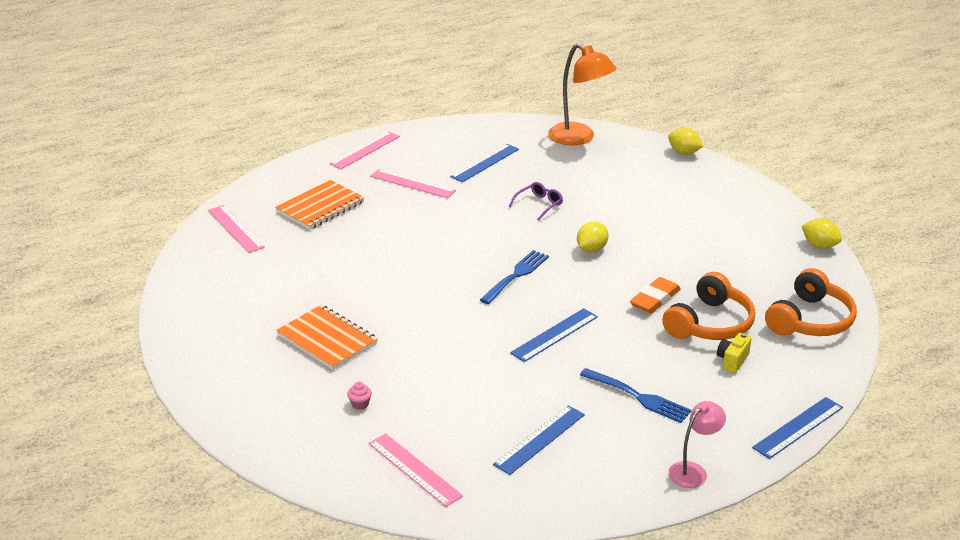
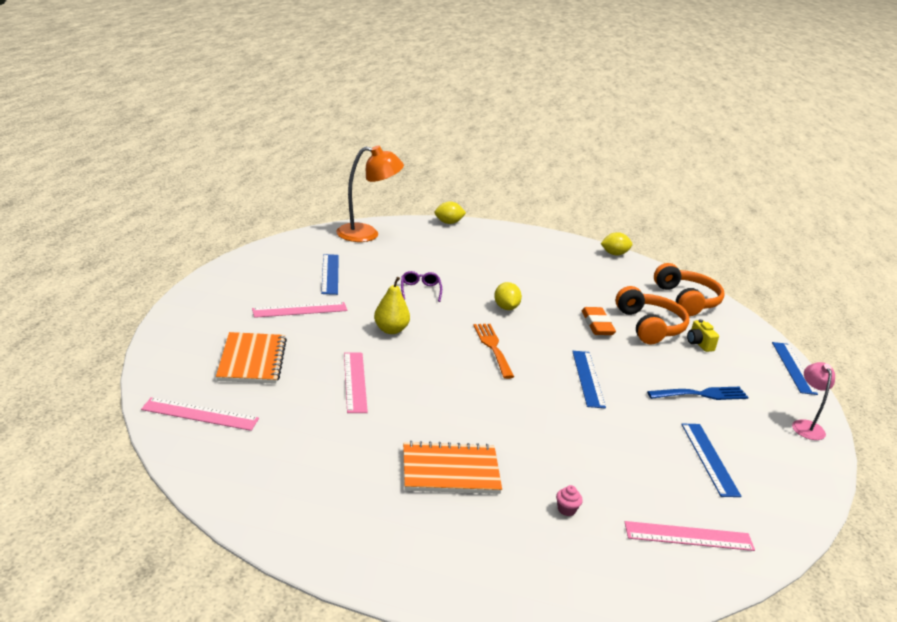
camera: 50 degrees left, 5 degrees down
(365, 150) = (212, 297): pink ruler -> pink ruler (354, 381)
(456, 227) = (391, 330): none -> yellow pear
(516, 276) = (493, 348): blue fork -> orange fork

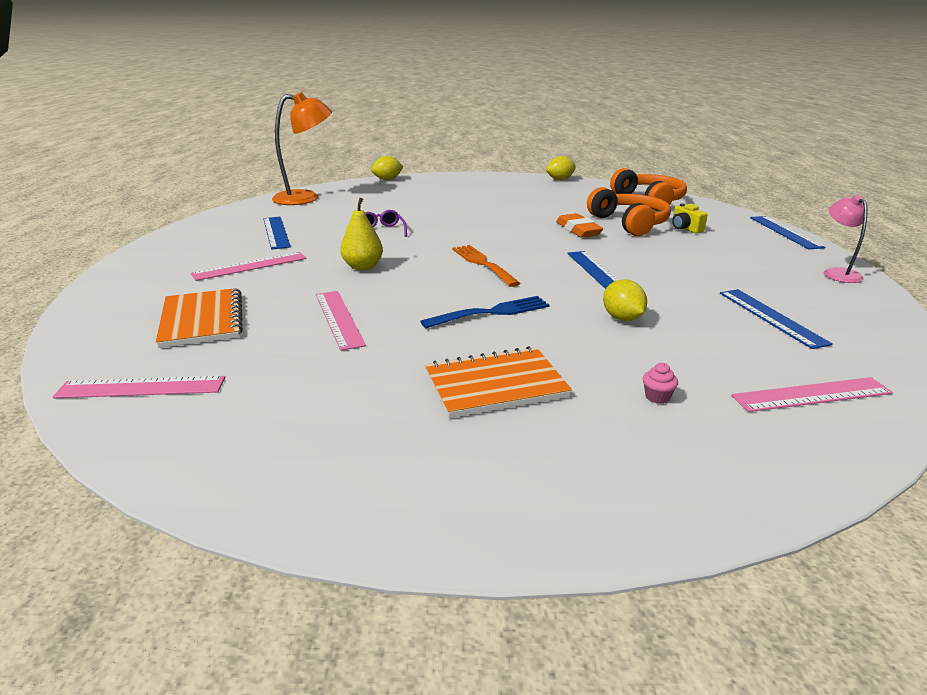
camera: 10 degrees left, 0 degrees up
(506, 308) = (478, 231): yellow lemon -> yellow lemon (622, 318)
(701, 395) = (718, 266): blue fork -> blue fork (490, 313)

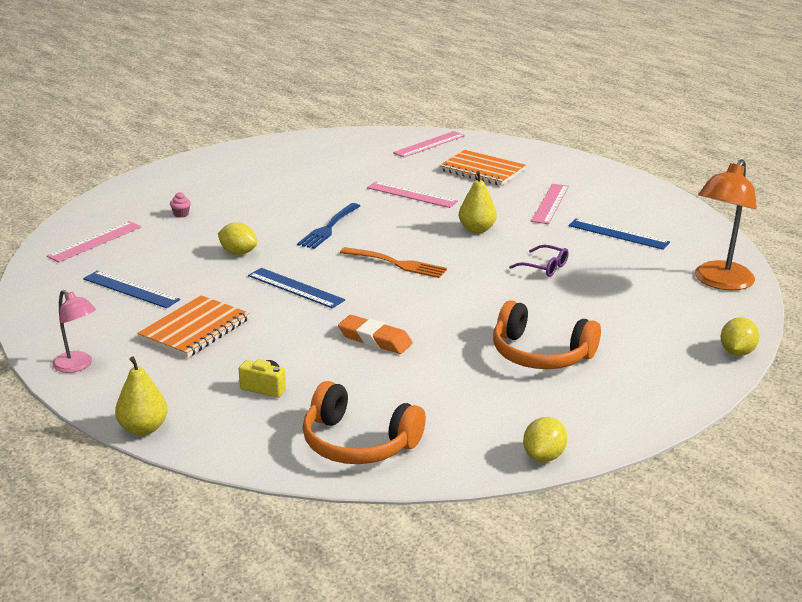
camera: 140 degrees right, 0 degrees up
(495, 385) = (270, 194): orange notebook -> orange notebook (195, 329)
(629, 223) = (334, 374): orange headphones -> orange headphones (540, 354)
(785, 232) = (143, 428): blue ruler -> yellow pear

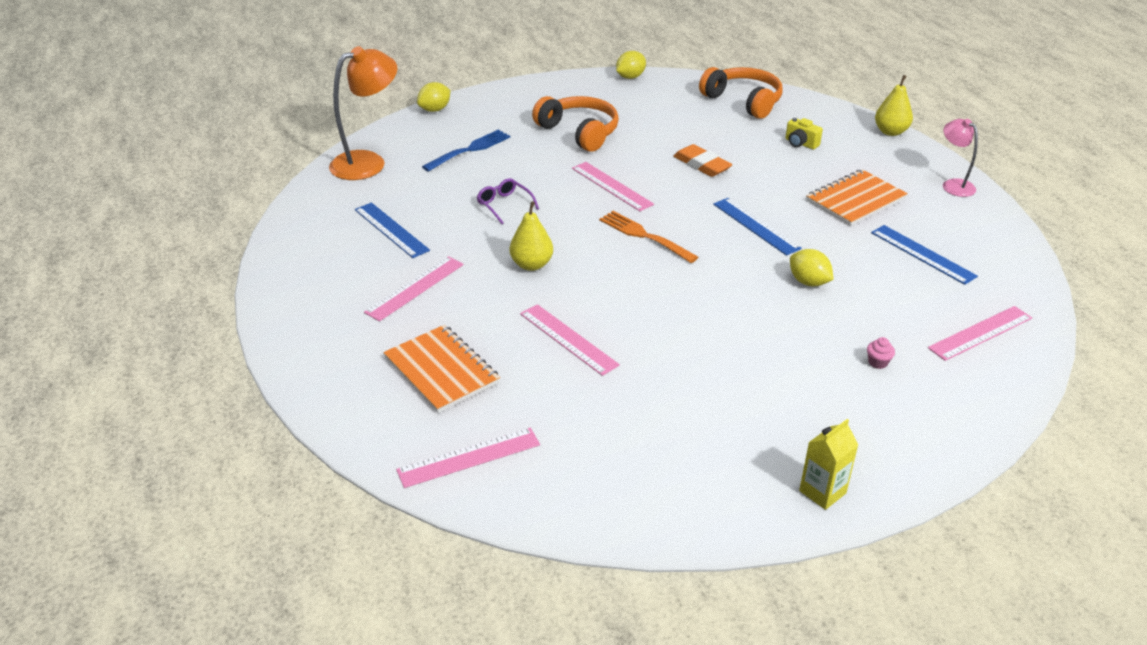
camera: 160 degrees left, 10 degrees up
(219, 159) = (822, 492): none -> yellow carton
(329, 227) = (696, 301): blue fork -> blue fork (469, 150)
(457, 300) = (611, 186): none -> pink ruler

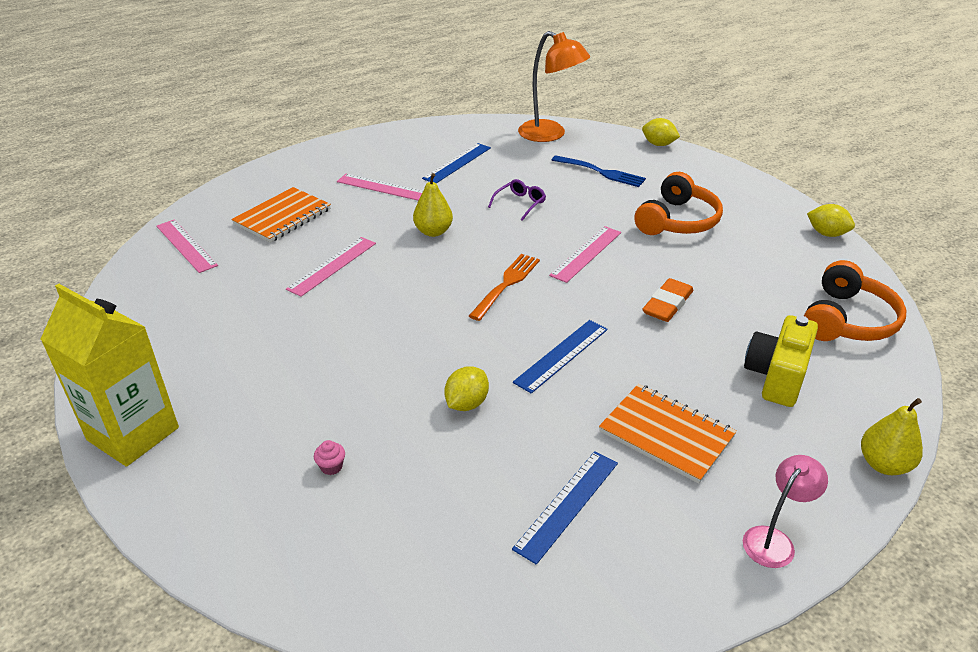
camera: 75 degrees right, 0 degrees up
(800, 144) = (776, 376): yellow camera -> yellow camera, size x1.82
(822, 492) = (133, 434): yellow carton -> yellow carton, size x1.99
(980, 333) = (407, 565): pink ruler -> none

